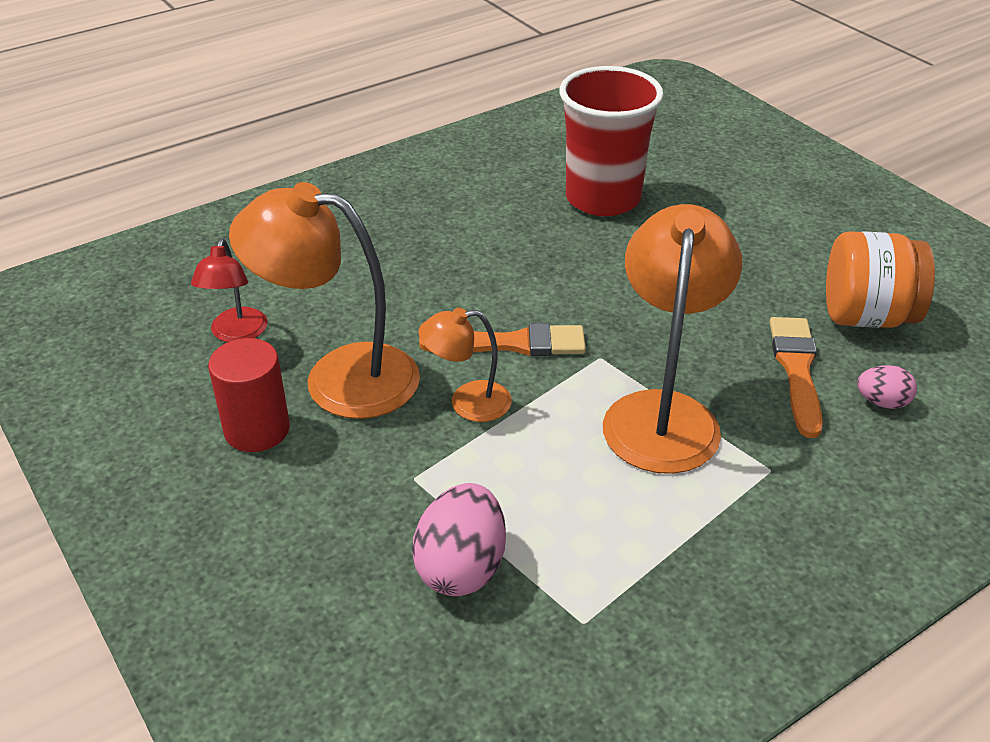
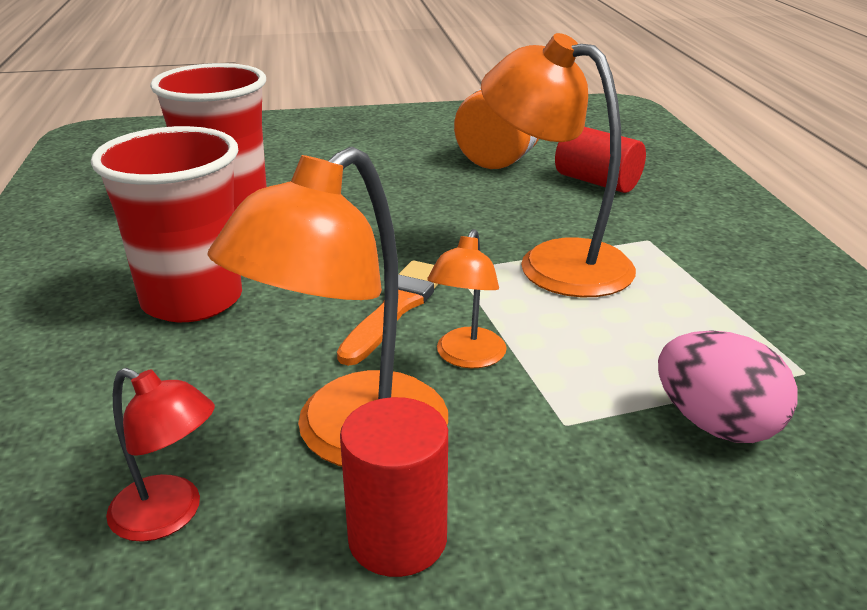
camera: 65 degrees left, 10 degrees down
(452, 245) = (192, 300): none -> red cup
(796, 370) = (540, 198): orange brush -> none
(882, 402) = (597, 182): pink egg -> red cylinder

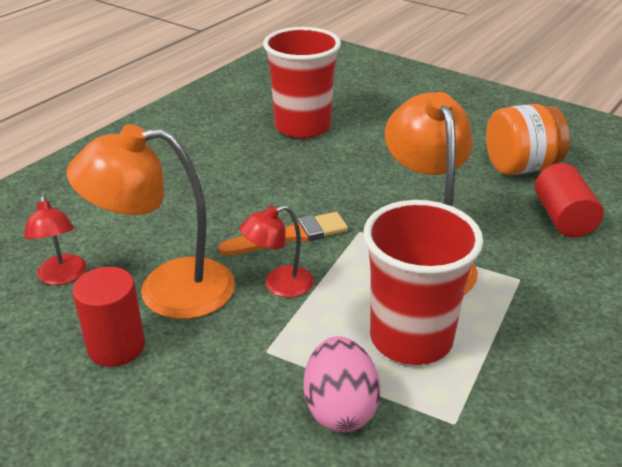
camera: 45 degrees right, 5 degrees up
(192, 300) = (208, 177): red cup -> red cup (411, 338)
(467, 357) = (279, 285): orange lamp -> red lamp

